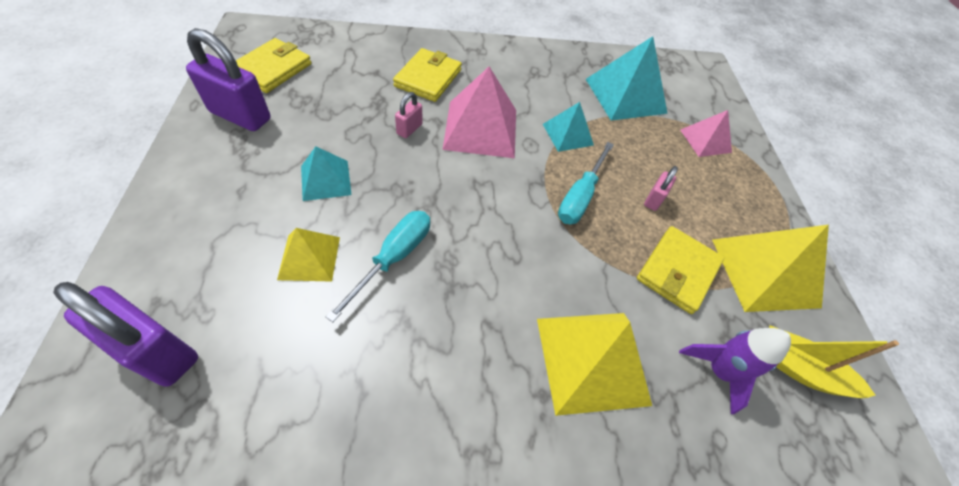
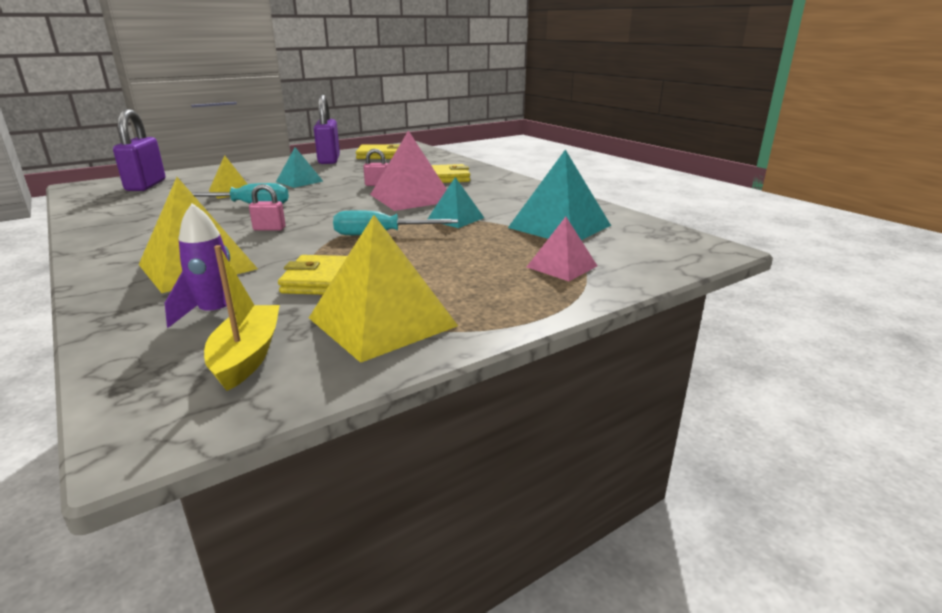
camera: 65 degrees right, 30 degrees down
(653, 200) = (420, 258): pink padlock -> pink padlock (269, 229)

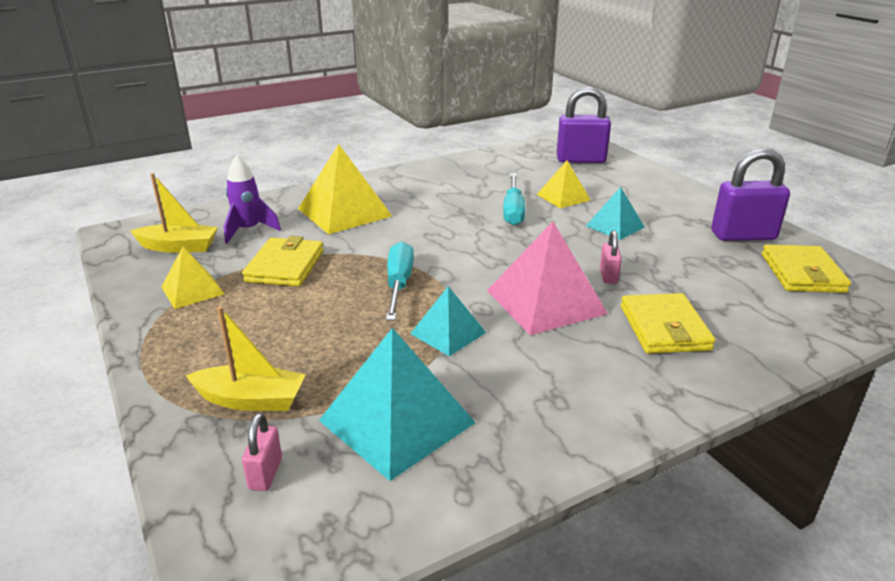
camera: 95 degrees right, 5 degrees up
(269, 229) = (431, 228): pink padlock -> pink padlock (265, 473)
(382, 321) = (192, 290): yellow pyramid -> yellow pyramid, size x0.58
(561, 266) = (251, 400): pink pyramid -> yellow boat

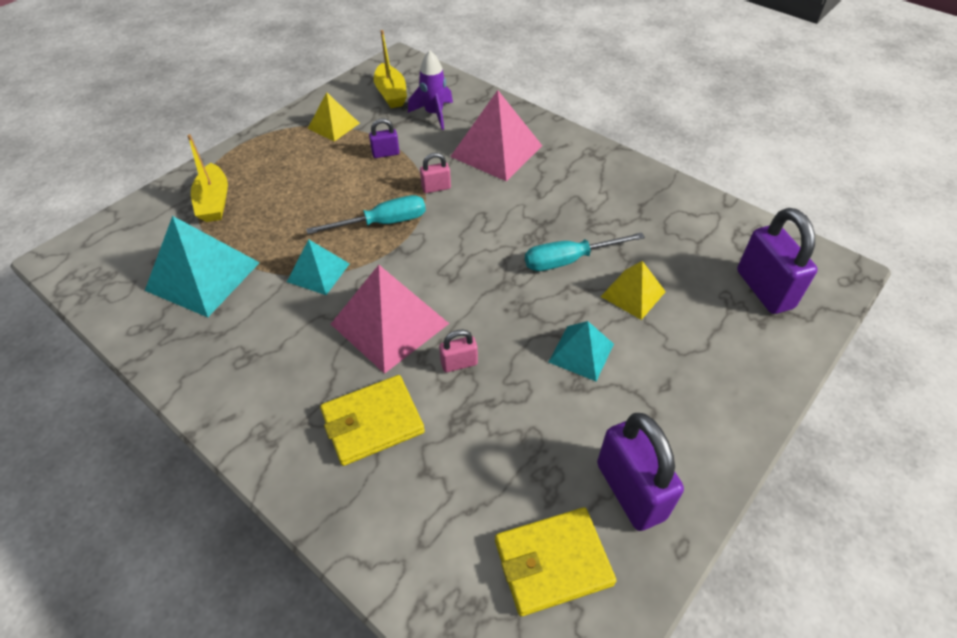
camera: 70 degrees right, 20 degrees up
(265, 473) = (147, 234): pink padlock -> pink padlock (436, 188)
(285, 266) = (385, 153): yellow wallet -> purple padlock
(344, 212) = (496, 151): yellow pyramid -> pink pyramid

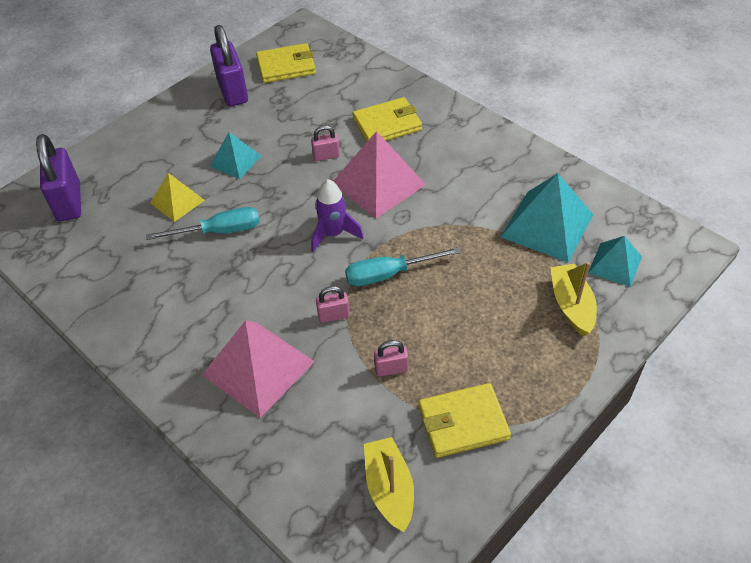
camera: 175 degrees left, 0 degrees up
(318, 272) = (444, 226): turquoise pyramid -> turquoise pyramid (615, 264)
(333, 125) = (463, 422): yellow pyramid -> yellow wallet
(385, 153) = (391, 369): purple padlock -> pink padlock
(434, 114) = (329, 439): purple rocket -> purple rocket (333, 234)

